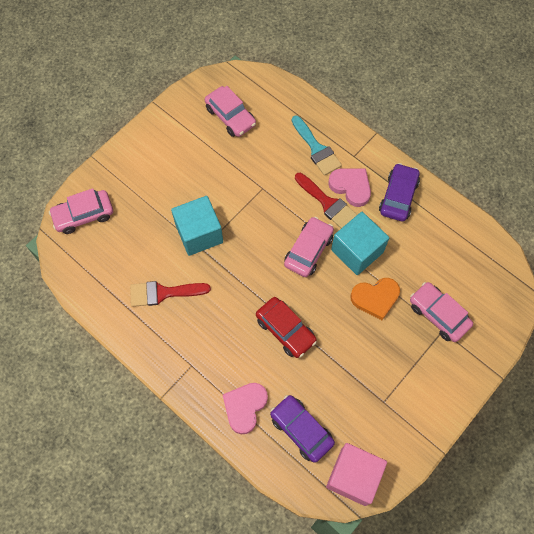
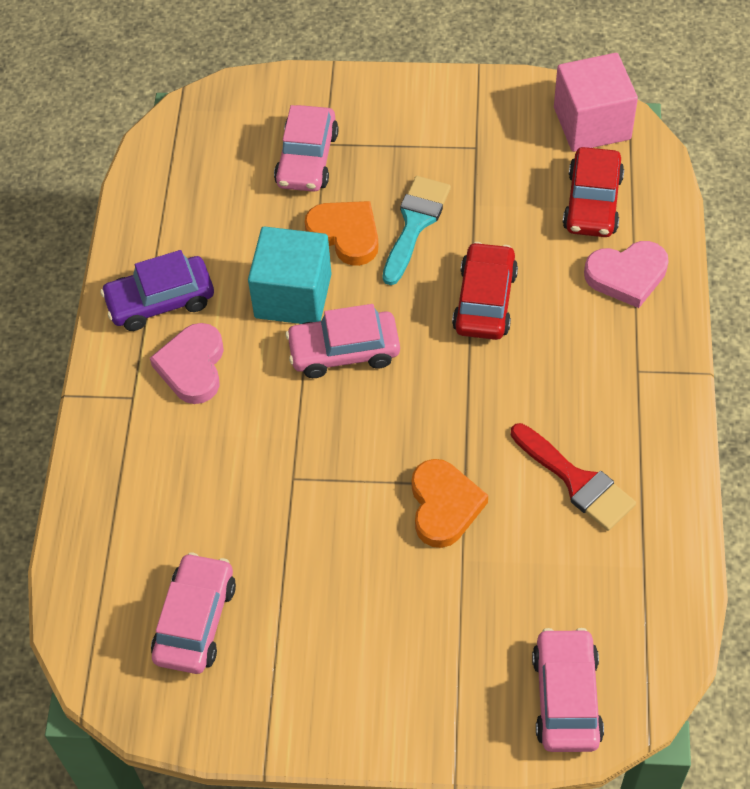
camera: 125 degrees left, 10 degrees down
(84, 215) = (566, 697): pink car -> pink car turned 120 degrees counterclockwise
(199, 234) = (444, 506): turquoise cube -> orange heart
(301, 430) = (592, 203): purple car -> red car
(316, 149) = (159, 453): turquoise brush -> turquoise brush (415, 224)
(327, 203) = (246, 378): red brush -> none

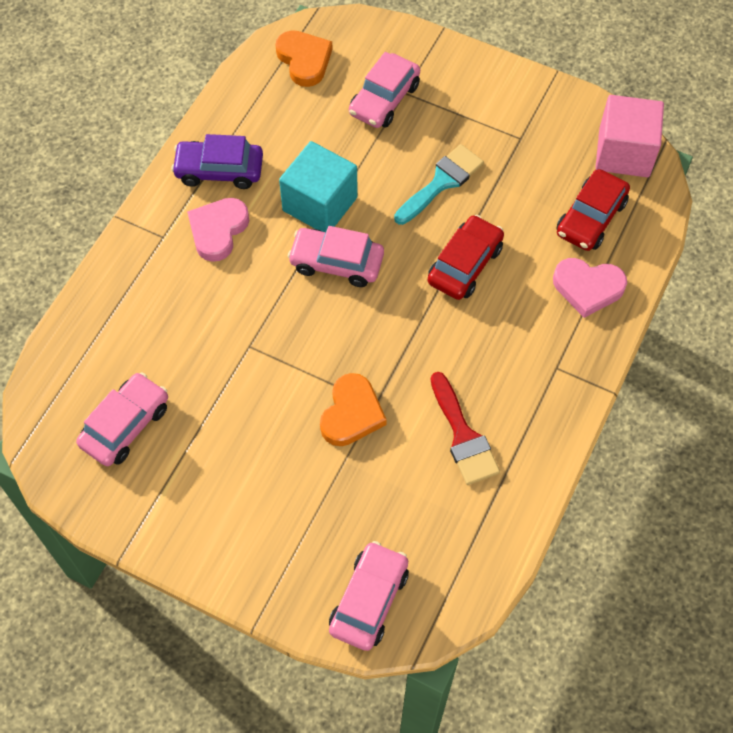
camera: 20 degrees right, 5 degrees up
(345, 234) = (384, 170): orange heart -> orange heart (304, 60)

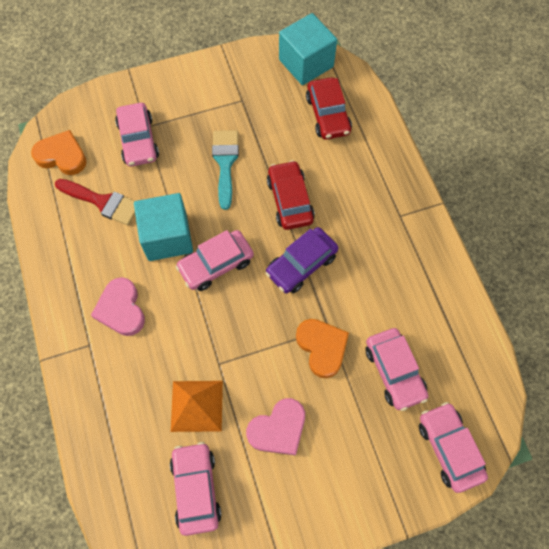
camera: 45 degrees left, 5 degrees up
(195, 362) = (197, 405): none -> orange pyramid
(219, 170) = (81, 270): purple car -> purple car (301, 264)
(393, 492) = (394, 371): none -> pink car
(463, 436) = (395, 301): red brush -> red brush (102, 202)
(588, 288) = (368, 156): pink heart -> pink heart (278, 429)
(624, 153) = (306, 63): pink cube -> turquoise cube

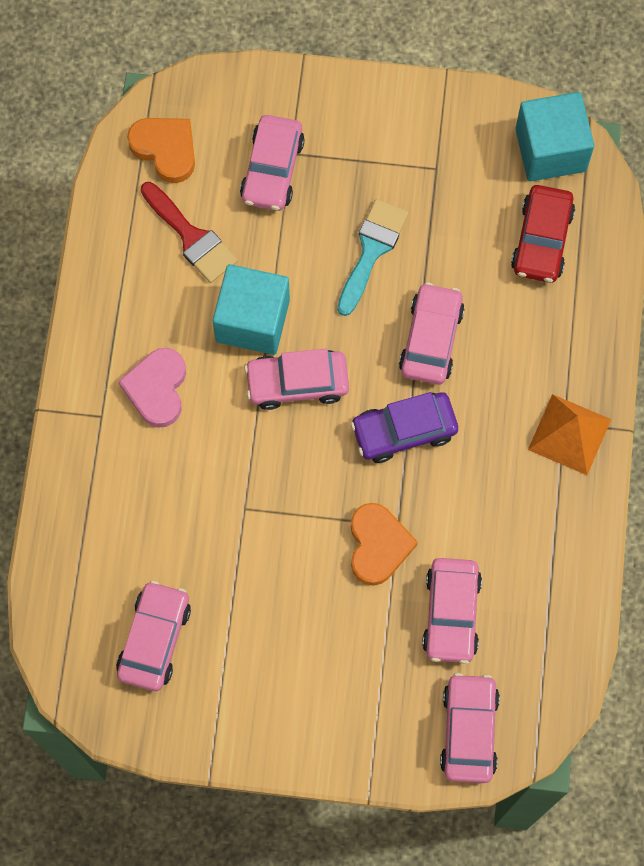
camera: 25 degrees right, 5 degrees up
(197, 405) = (196, 546): orange pyramid -> orange pyramid (569, 434)
(278, 429) = (279, 616): pink heart -> none
(290, 200) = (431, 339): red car -> pink car

